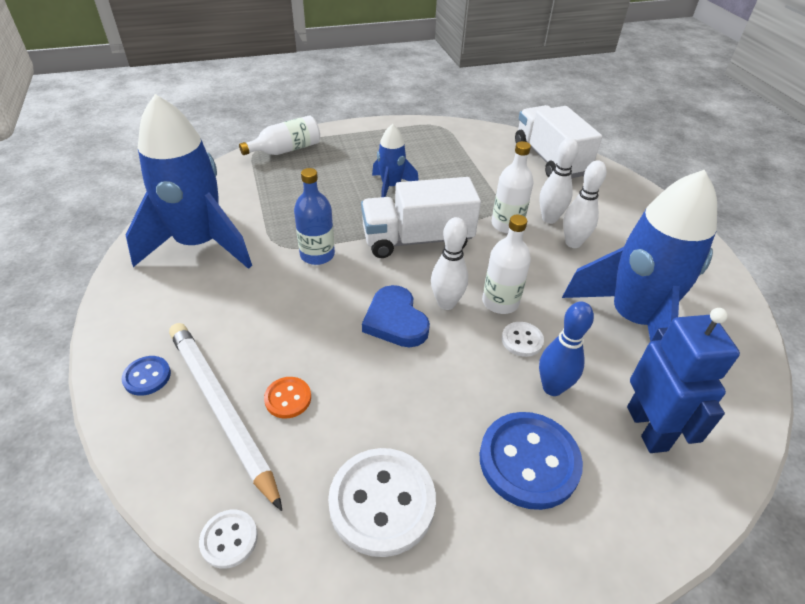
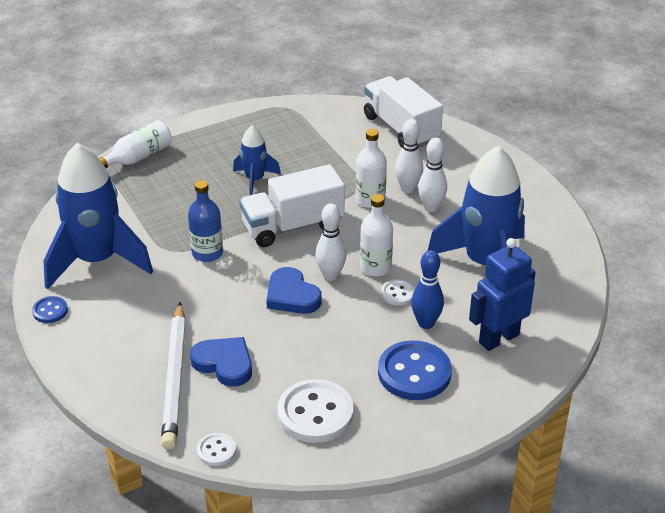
camera: 10 degrees left, 5 degrees down
(147, 377) = (106, 367): blue button -> blue button (50, 311)
(221, 408) = (175, 378): white pencil -> white pencil turned 135 degrees counterclockwise
(288, 398) = (224, 363): orange button -> blue heart
(647, 428) = (498, 338): blue robot -> blue robot turned 105 degrees counterclockwise

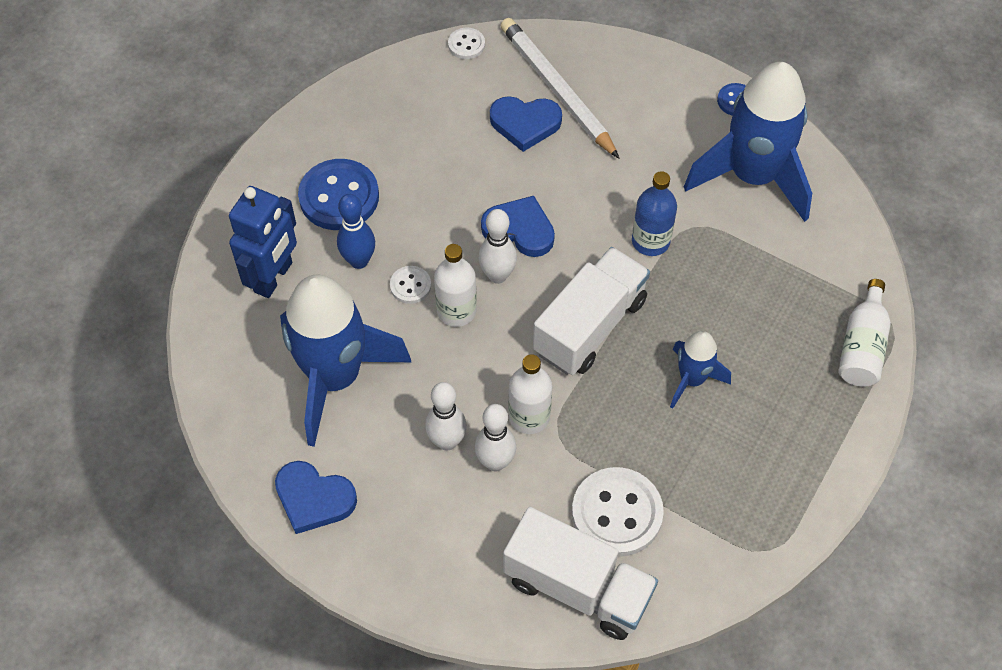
camera: 150 degrees right, 20 degrees up
(315, 413) = (406, 114): white button -> white button (616, 513)
(533, 212) = (314, 499): none -> blue heart

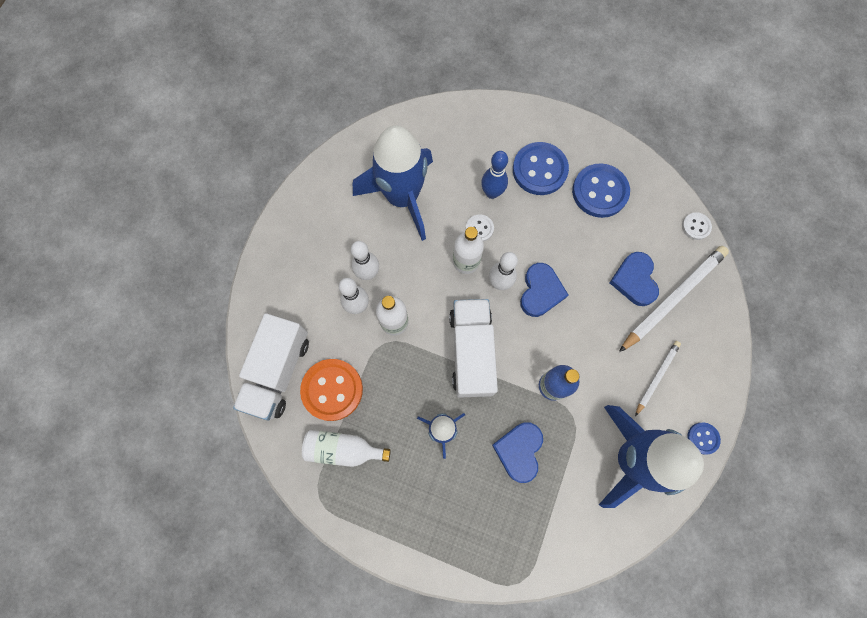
camera: 80 degrees right, 15 degrees up
(273, 277) = (468, 145): blue robot -> none
(314, 499) = (318, 203): blue heart -> blue heart (519, 451)
(391, 135) = (599, 192): none -> blue button
(590, 326) = (471, 352): white truck -> white truck turned 120 degrees counterclockwise
(616, 513) = (332, 390): white button -> orange button
(655, 129) = (656, 377): none -> white pencil
(862, 346) = (494, 559): white bottle -> white bottle (343, 449)

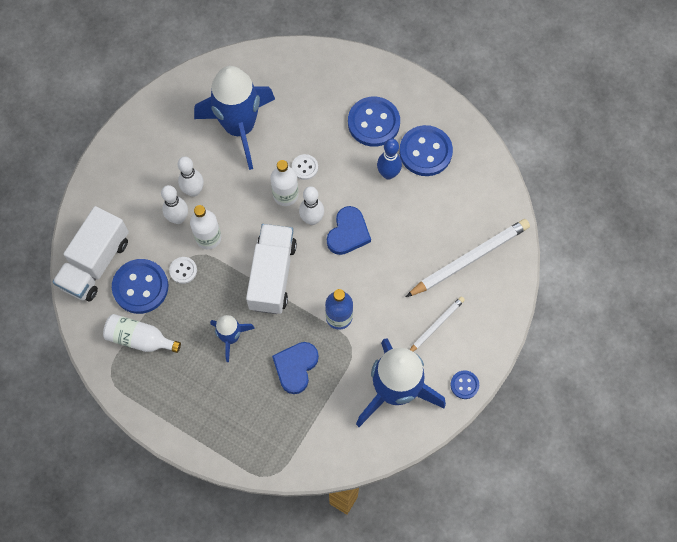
camera: 10 degrees right, 5 degrees down
(332, 390) = (140, 287): orange button -> blue button
(492, 193) = (324, 137): blue bowling pin -> blue bowling pin (388, 174)
(634, 280) = (438, 237): blue heart -> none
(696, 226) = (508, 198): white button -> white button (183, 270)

